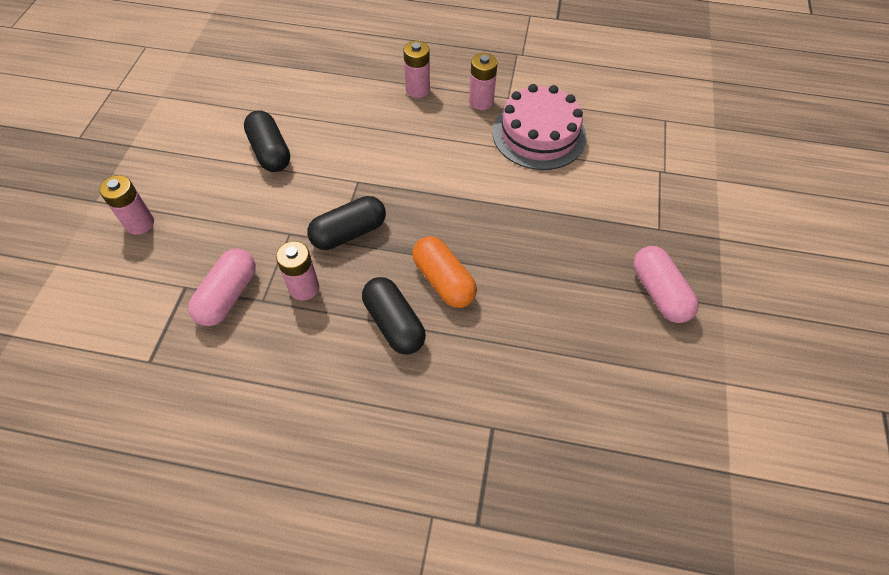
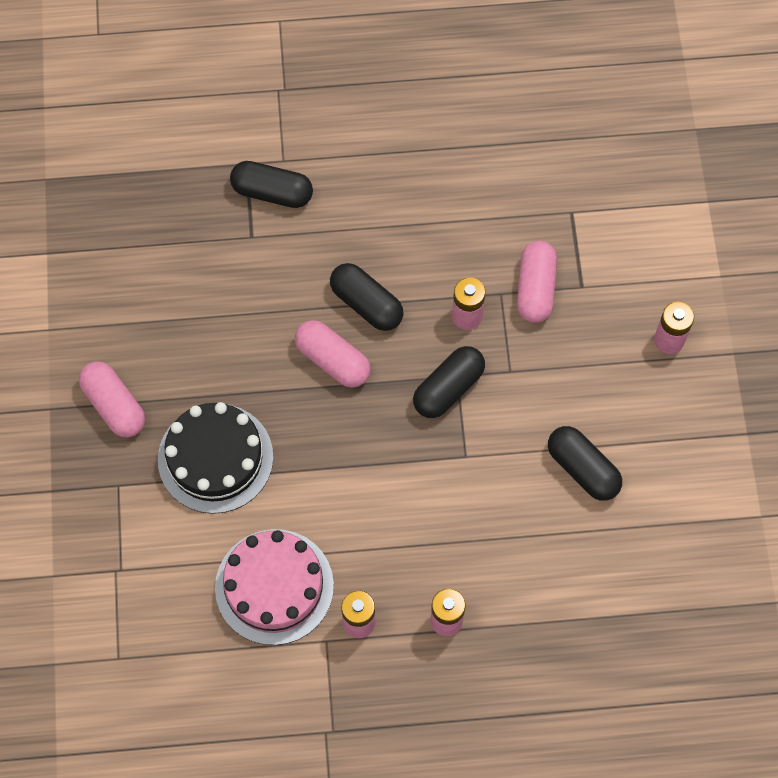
camera: 165 degrees right, 10 degrees up
(443, 281) = (333, 360): orange capsule -> pink capsule
(456, 476) = (272, 192): none -> black capsule
(570, 228) = (215, 458): none -> black cake

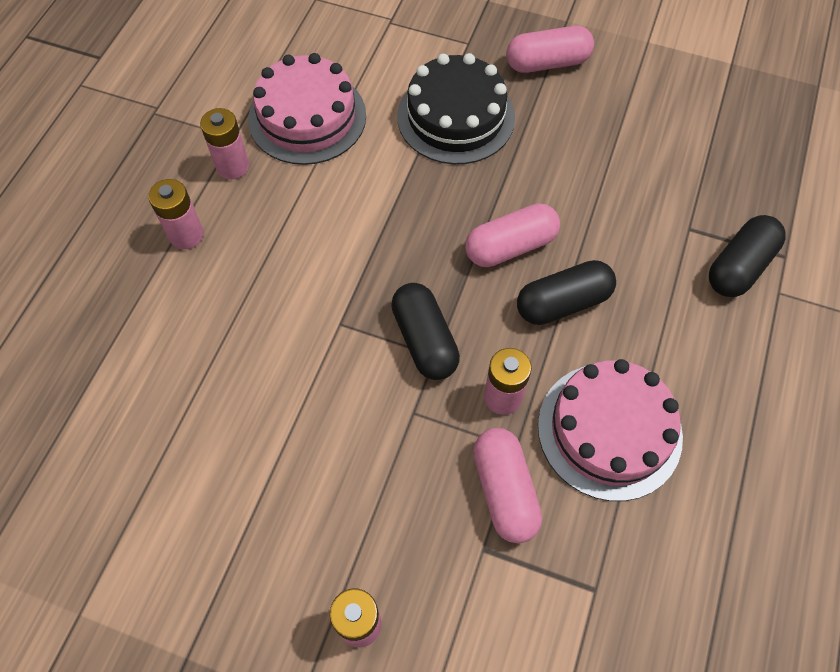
camera: 115 degrees right, 5 degrees down
(456, 238) = (609, 430): none -> pink cake
(535, 289) = (504, 490): pink capsule -> pink capsule turned 45 degrees clockwise
(583, 469) = (257, 434): black capsule -> none

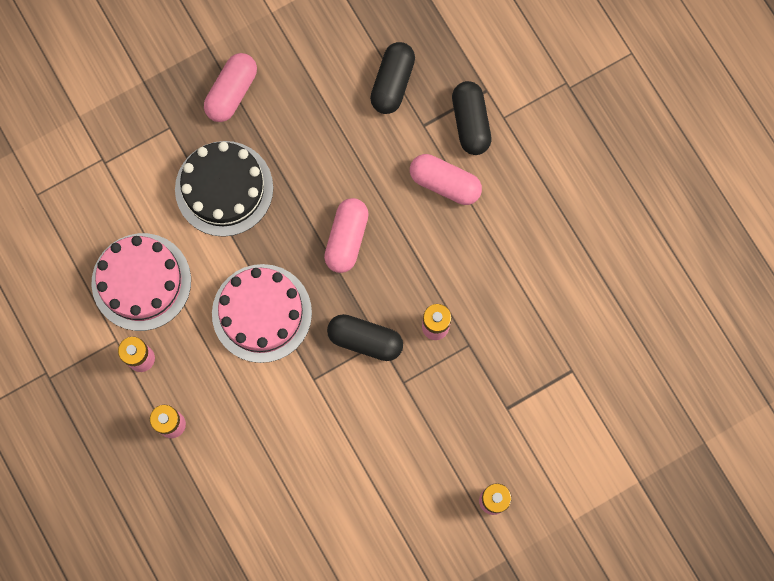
camera: 50 degrees left, 15 degrees up
(504, 490) = (486, 371): pink capsule -> pink capsule (445, 183)
(563, 302) = (408, 242): black capsule -> black capsule (392, 83)
(609, 430) = (501, 287): pink cake -> pink cake (261, 313)

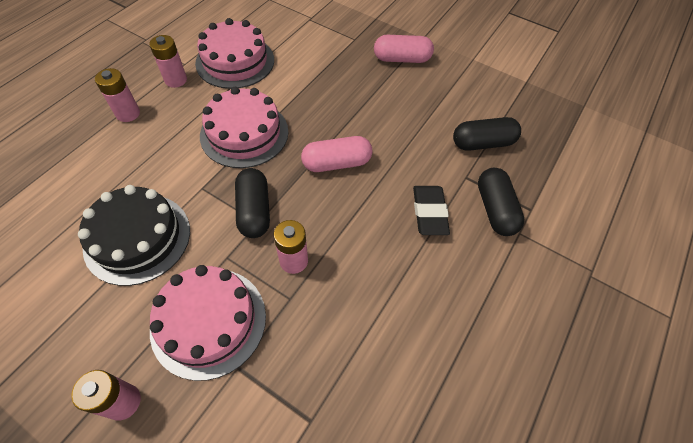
camera: 60 degrees right, 20 degrees down
(224, 188) = (330, 79): black cake -> black cake (137, 238)
(445, 183) = (429, 212): pink capsule -> black eraser
(457, 417) = (208, 321): none -> pink cake
(470, 123) = (495, 209): black capsule -> black capsule turned 60 degrees counterclockwise

